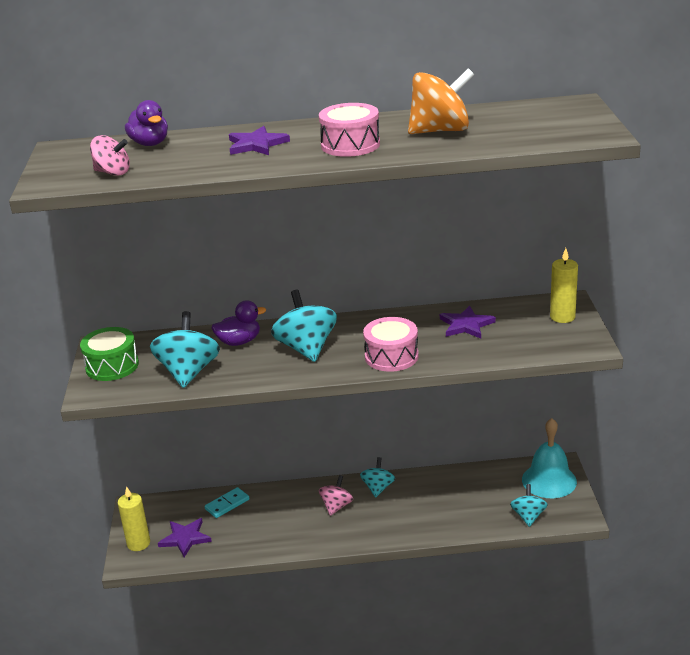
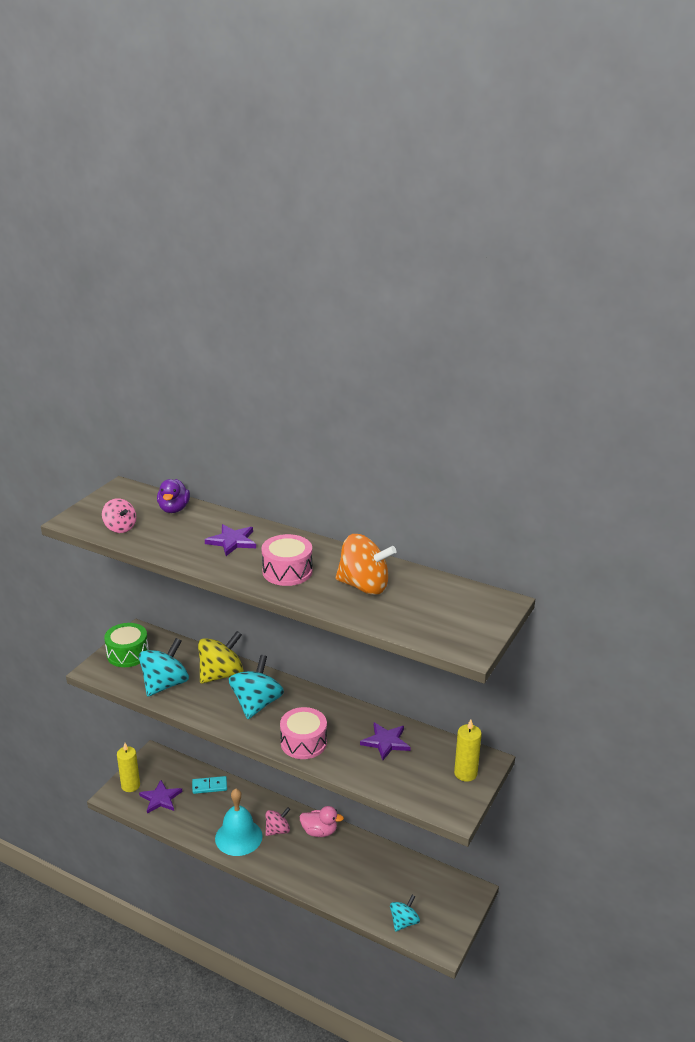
camera: 30 degrees right, 0 degrees up
(239, 342) = (221, 674): purple duck -> yellow spinning top
(378, 488) = (319, 831): turquoise spinning top -> pink duck
(549, 480) = (450, 900): turquoise bell -> turquoise bell (238, 837)

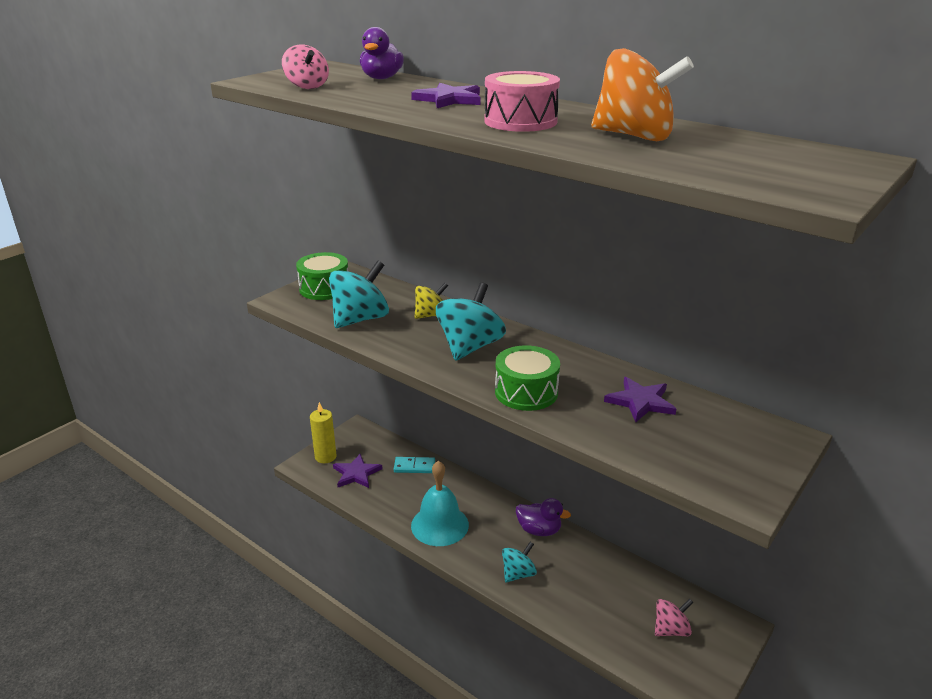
camera: 10 degrees right, 0 degrees up
(221, 674) = (431, 315): yellow spinning top -> yellow spinning top, size x0.59
(277, 830) = (488, 523): pink spinning top -> pink spinning top (671, 629)
(303, 742) = (526, 392): pink drum -> green drum
(319, 831) = (539, 530): pink duck -> purple duck
(404, 922) = (643, 655): turquoise spinning top -> turquoise spinning top (518, 573)
(465, 773) = (759, 449): yellow candle -> none

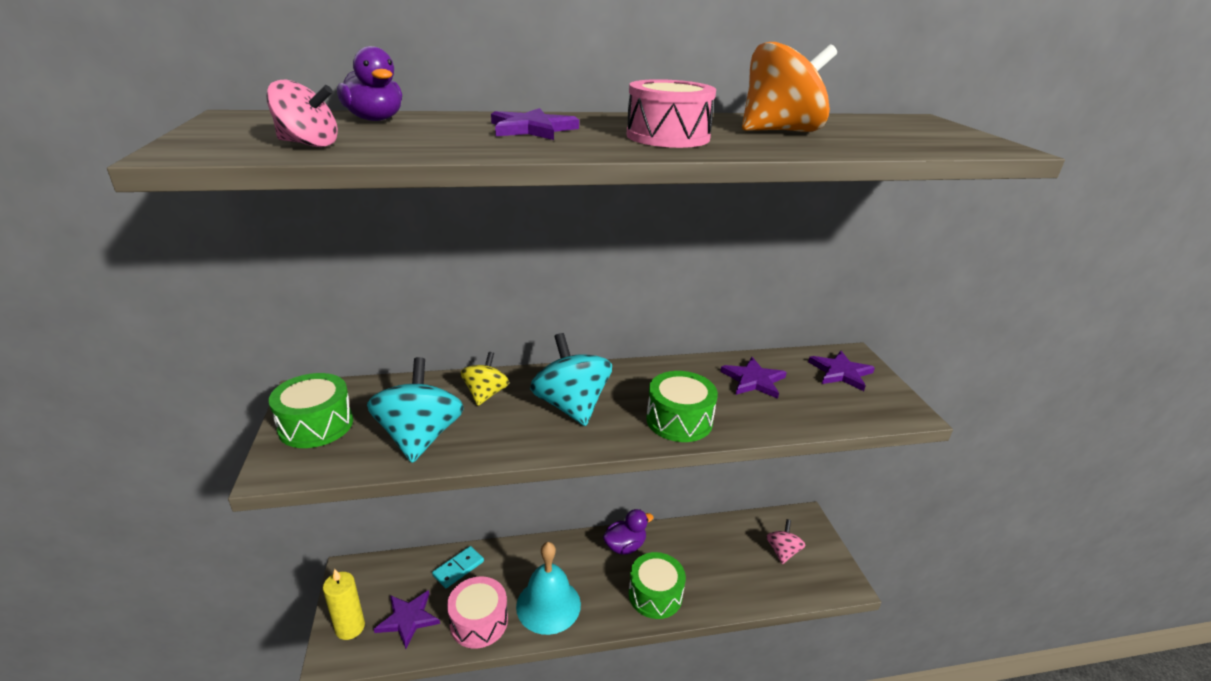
camera: 50 degrees left, 0 degrees up
(389, 503) = (479, 621): none -> pink drum
(518, 573) = (655, 594): turquoise spinning top -> green drum
(742, 440) = (840, 372): none -> purple star

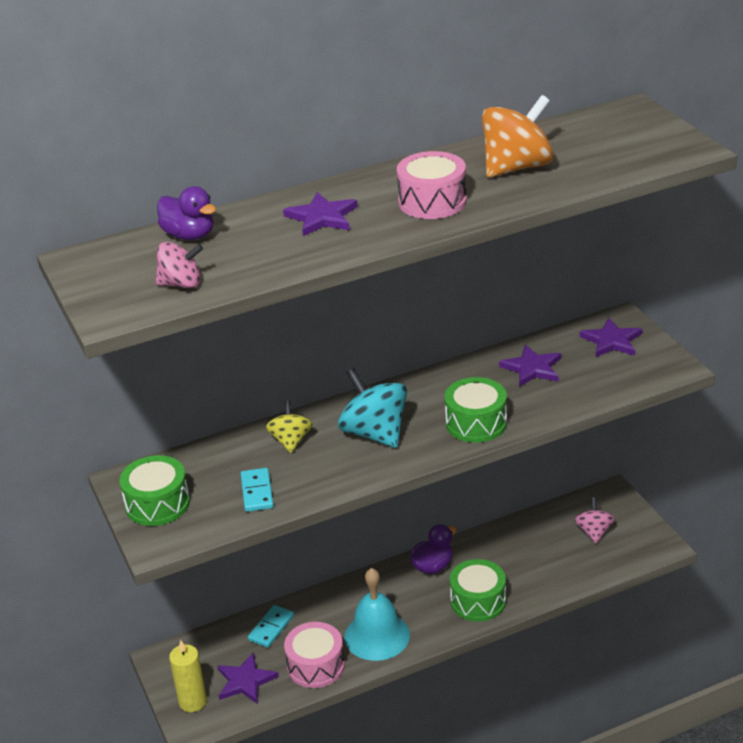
camera: 10 degrees left, 5 degrees up
(420, 437) = (257, 492): turquoise spinning top -> turquoise domino

